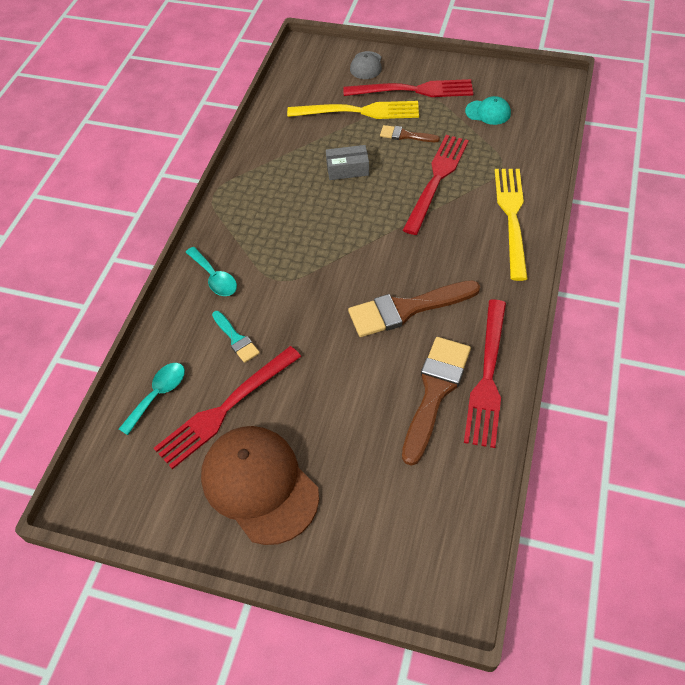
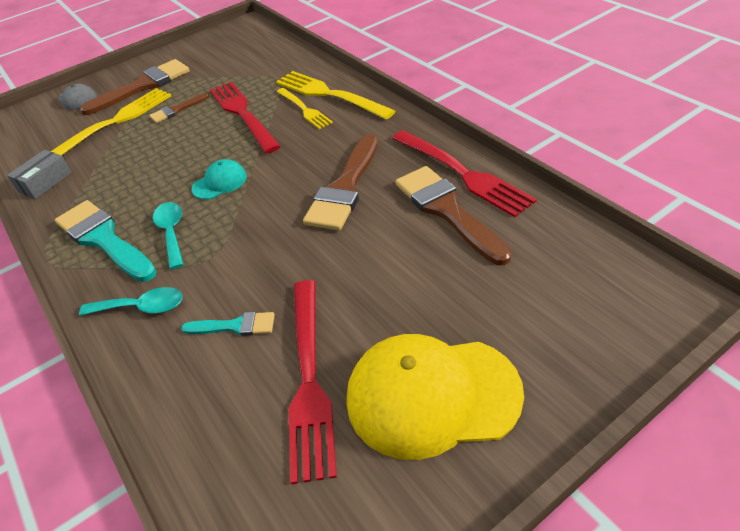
camera: 50 degrees left, 10 degrees down
(158, 395) = (223, 439): turquoise spoon -> turquoise spoon (172, 232)
(250, 209) = (104, 239): none -> turquoise brush
(259, 485) = (432, 395): brown cap -> yellow cap
(347, 169) = (159, 156): grey box -> grey box (45, 182)
(414, 90) = (143, 86): red fork -> brown brush
(477, 215) = (305, 109): none -> yellow fork
(488, 112) = (221, 63): turquoise cap -> turquoise cap (220, 182)

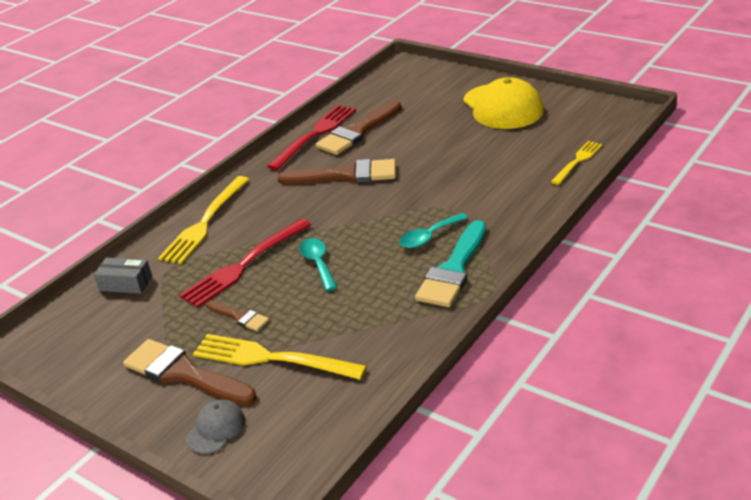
camera: 110 degrees left, 10 degrees down
(45, 182) = (393, 355): grey box -> grey box (126, 283)
(142, 307) = (508, 217): turquoise spoon -> turquoise spoon (318, 263)
(220, 182) = (358, 237): turquoise cap -> none
(235, 326) = (498, 175): turquoise brush -> none
(305, 109) = (233, 229): yellow fork -> yellow fork (577, 161)
(309, 380) = (518, 140): red fork -> none

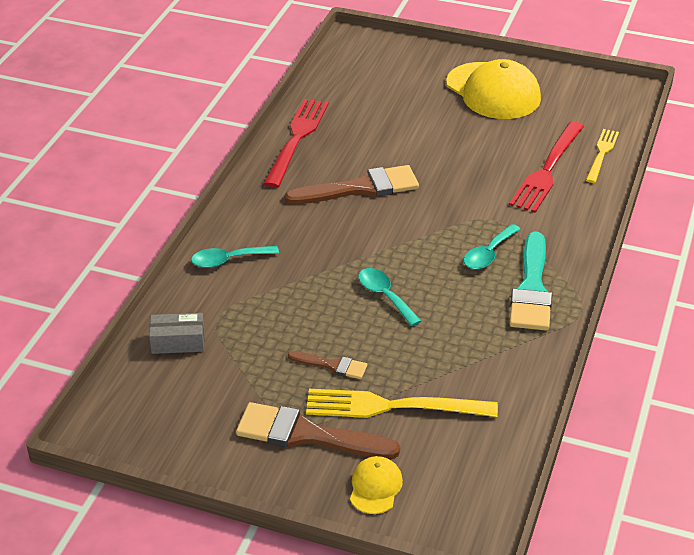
camera: 20 degrees left, 5 degrees up
(205, 223) = (228, 260): yellow fork -> turquoise spoon
(216, 428) = (375, 487): grey cap -> yellow cap
(243, 265) = (303, 307): red fork -> red fork (547, 170)
(357, 132) = (345, 132): brown brush -> none

